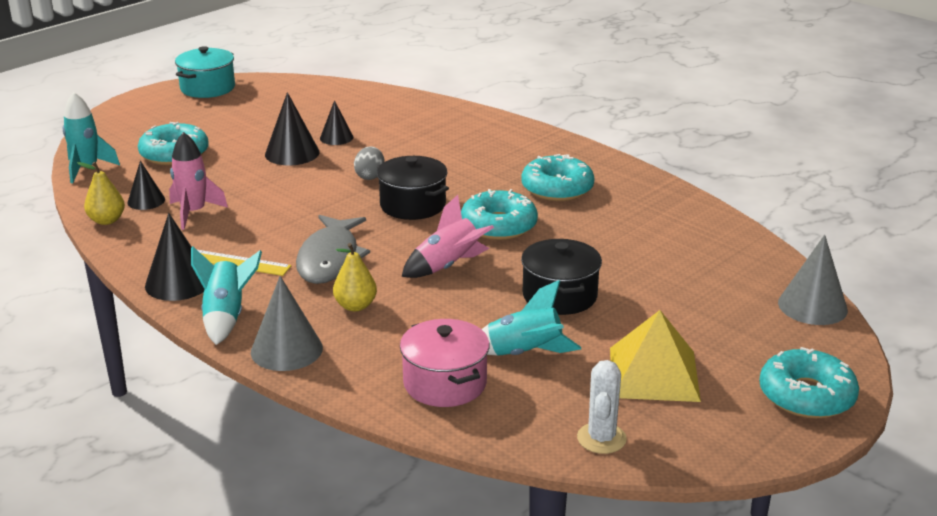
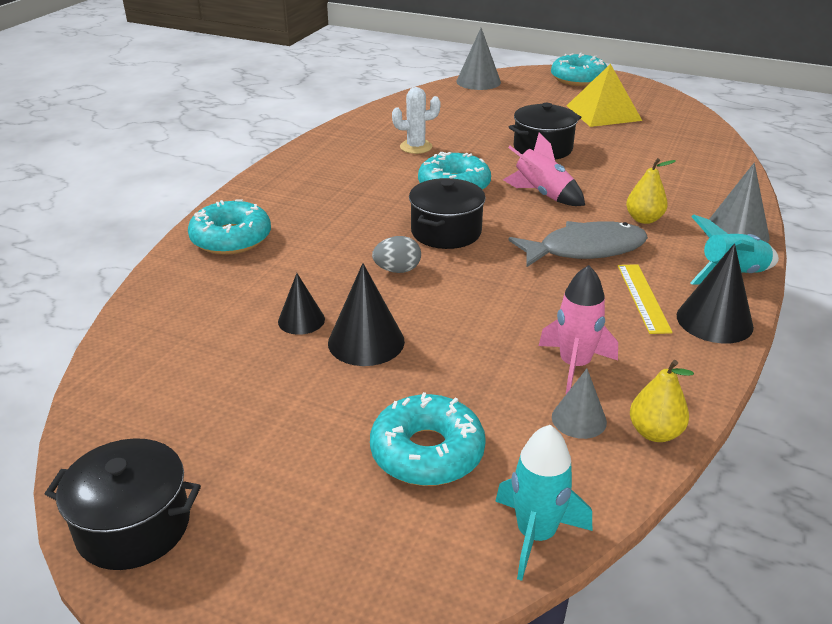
camera: 110 degrees left, 5 degrees up
(146, 201) = (579, 419): black cone -> grey cone
(207, 88) = (133, 526): turquoise pot -> black pot
(445, 383) = (694, 167): pink pot -> none
(524, 353) = (628, 149): turquoise rocket -> none
(557, 188) = (363, 172): turquoise donut -> turquoise donut (231, 238)
(601, 438) = (684, 119): white cactus -> white cactus (416, 147)

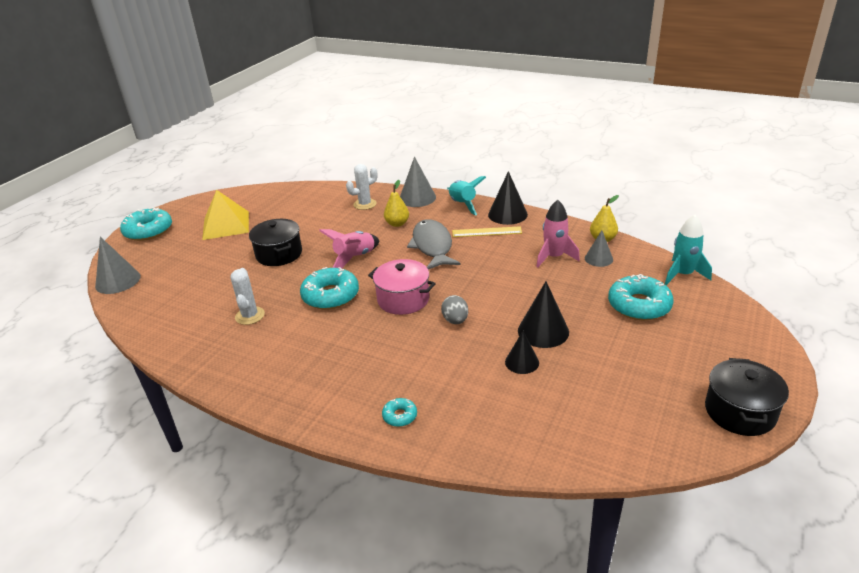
camera: 85 degrees left, 0 degrees up
(231, 238) = (400, 416): turquoise donut -> turquoise donut, size x0.48
(446, 232) = (403, 299): black pot -> pink pot
(694, 192) = (365, 204): none -> white cactus

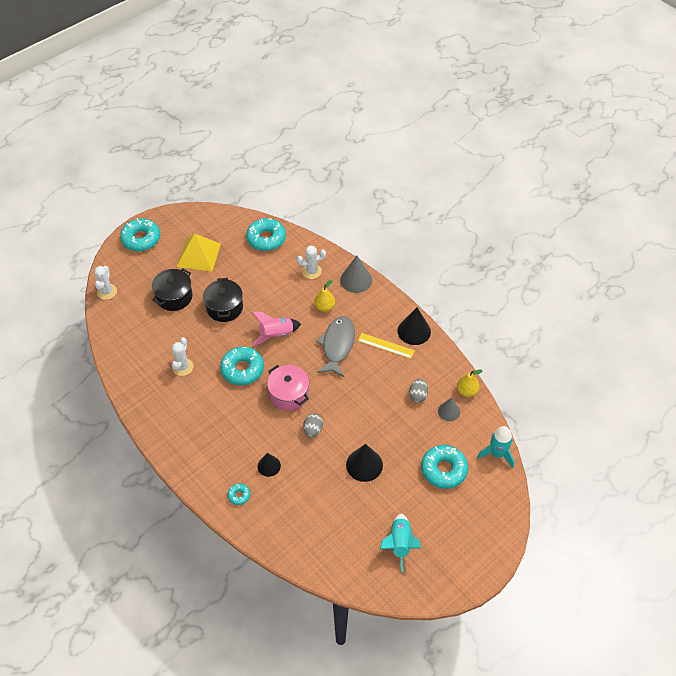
camera: 20 degrees right, 20 degrees up
(118, 281) = (107, 292): grey cone -> white cactus
(299, 196) = (266, 238): none -> turquoise donut
(462, 204) = (386, 304): turquoise rocket -> turquoise rocket (399, 543)
(522, 362) = (334, 485): black cone -> black cone (269, 466)
(554, 257) = (418, 395): pink rocket -> grey egg
(740, 412) = (439, 582): black pot -> black pot (174, 297)

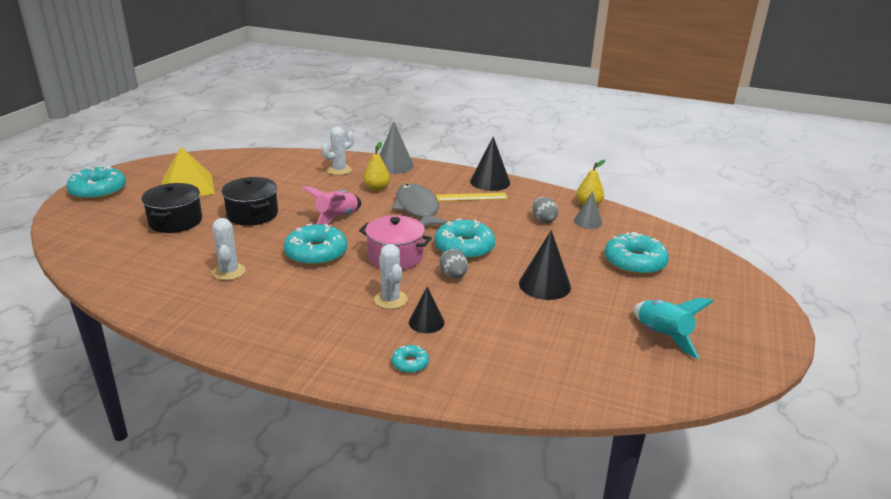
camera: 30 degrees left, 25 degrees down
(107, 292) = (69, 238): white cactus -> white cactus (390, 299)
(266, 238) = (266, 161): turquoise donut -> turquoise donut (464, 248)
(497, 454) = (671, 236): turquoise rocket -> none

